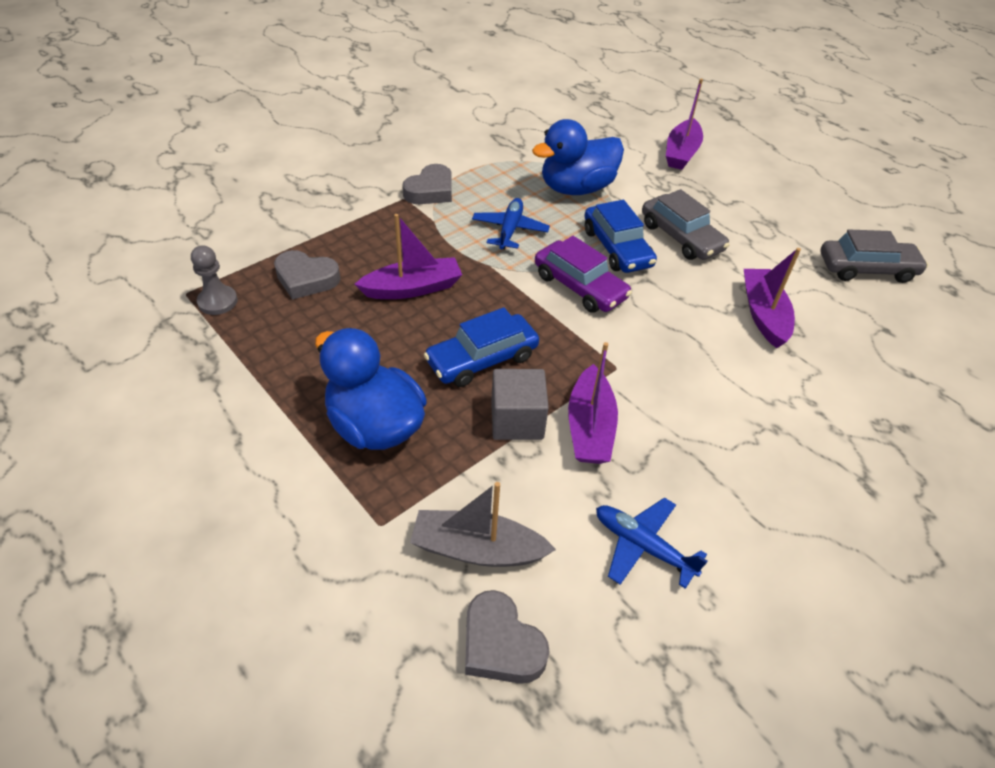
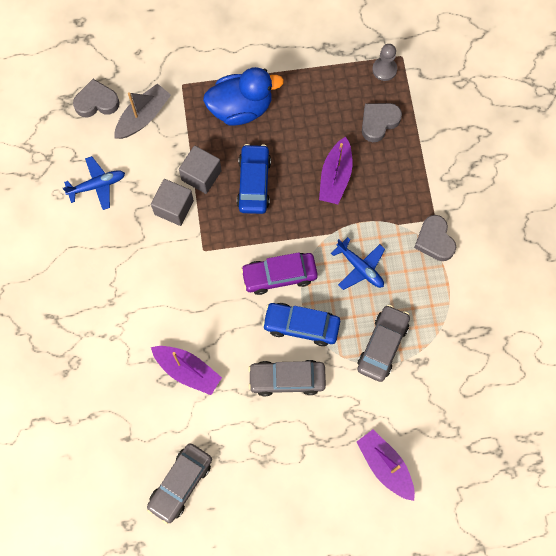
camera: 125 degrees right, 25 degrees up
(576, 188) = (382, 345): blue duck -> grey car
(589, 427) = (174, 207): purple boat -> grey cube

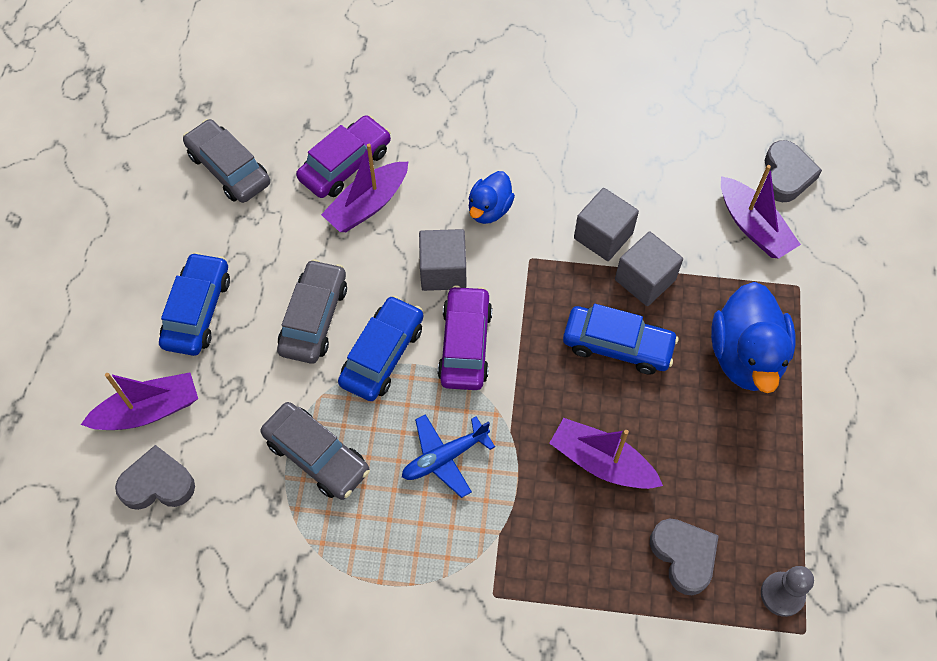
camera: 105 degrees right, 10 degrees down
(97, 185) = (657, 154): blue plane -> none
(143, 116) = (753, 227): grey boat -> purple boat
(156, 397) = (345, 164): none -> purple car
(170, 286) = (489, 209): none -> blue duck
(228, 304) = (443, 271): none -> grey cube
(303, 461) = (198, 311): none -> blue car
(434, 240) = (456, 583): grey heart -> grey heart (158, 484)

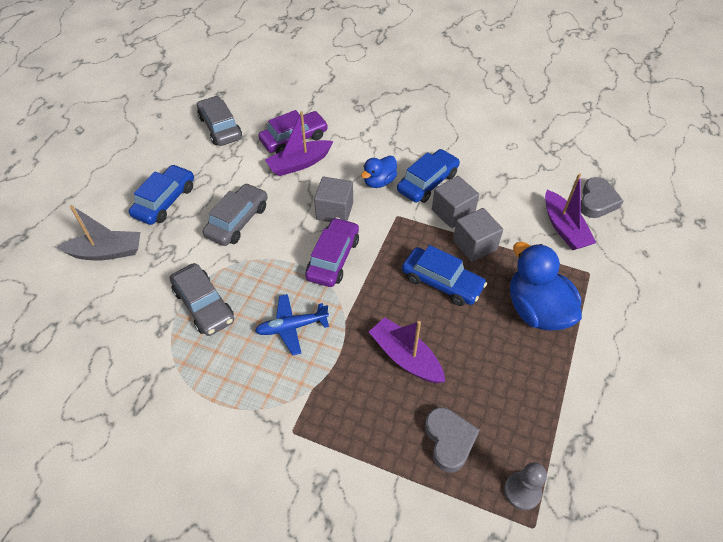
camera: 15 degrees right, 10 degrees down
(149, 410) = (107, 252): purple boat -> grey boat
(158, 484) = (91, 298): grey heart -> none
(382, 355) = (274, 252): blue car -> blue car (427, 182)
(745, 356) = (536, 310): blue duck -> blue duck turned 135 degrees clockwise

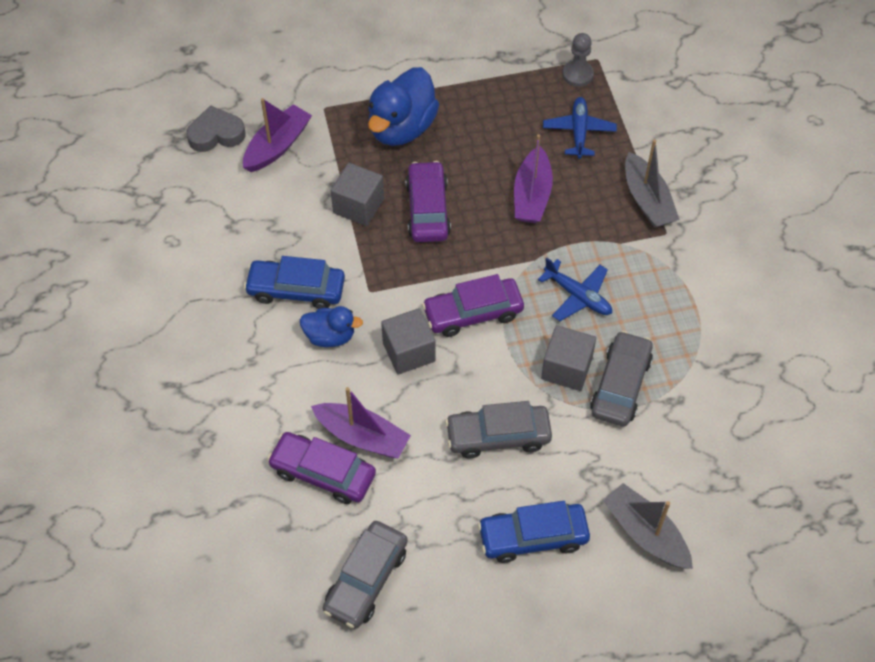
camera: 125 degrees left, 5 degrees up
(335, 442) = (647, 200): none -> grey boat
(442, 282) = (428, 209): blue car -> purple car
(449, 440) = (579, 132): grey heart -> blue plane
(453, 212) = (326, 245): grey cube -> grey cube (566, 368)

